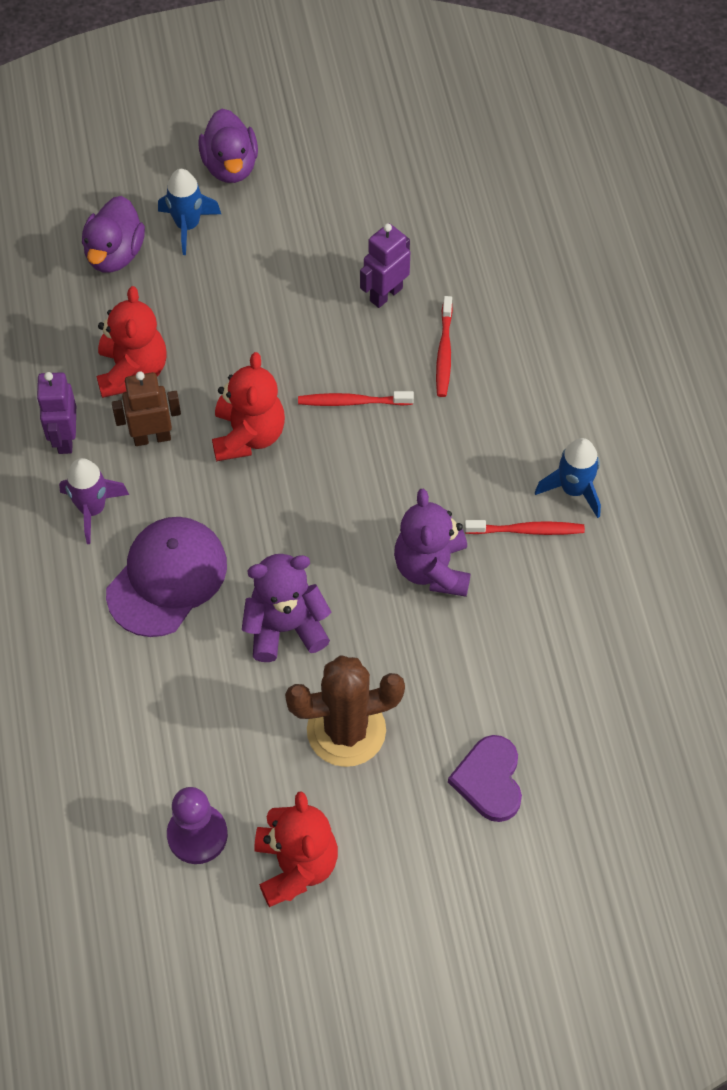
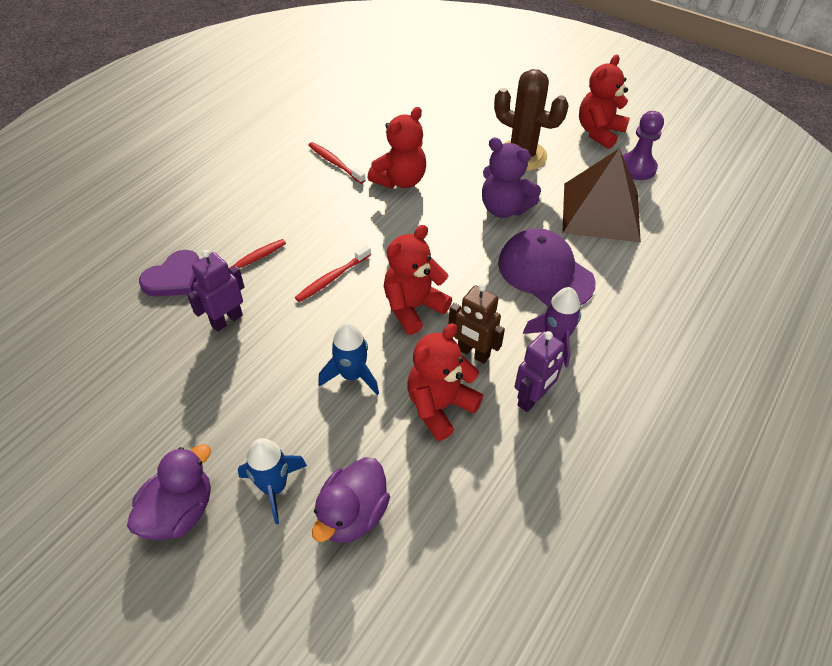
camera: 135 degrees left, 10 degrees down
(115, 254) = (352, 514): purple duck -> purple duck turned 150 degrees clockwise
(167, 578) = (545, 272): purple cap -> purple cap turned 60 degrees clockwise
(180, 716) = (600, 212): none -> brown pyramid
(352, 402) = (332, 278): red toothbrush -> red toothbrush turned 90 degrees clockwise
(385, 294) = (226, 320): purple robot -> purple robot turned 135 degrees clockwise
(432, 568) = (400, 180): purple teddy bear -> red teddy bear
(489, 780) = (479, 105): purple heart -> purple heart (174, 278)
(573, 489) = (289, 161): blue rocket -> blue rocket (352, 375)

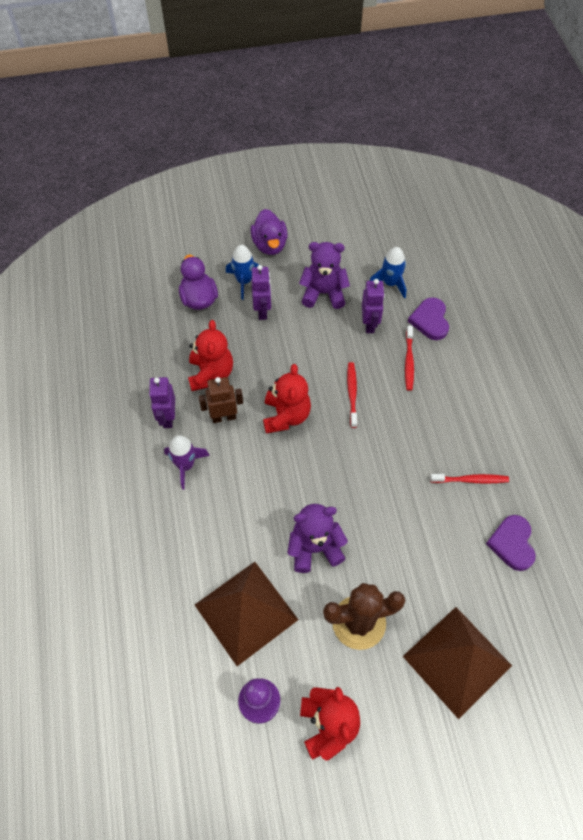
camera: 135 degrees right, 10 degrees up
(217, 390) = (323, 293): none -> purple teddy bear
(303, 429) = (262, 311): none -> purple robot
(352, 375) = (271, 352): blue rocket -> blue rocket (390, 283)
(364, 120) = (512, 543): none -> purple heart
(400, 180) = (410, 506): red teddy bear -> none
(480, 105) = (457, 661): none -> brown pyramid
(545, 272) = (235, 513): purple cap -> none

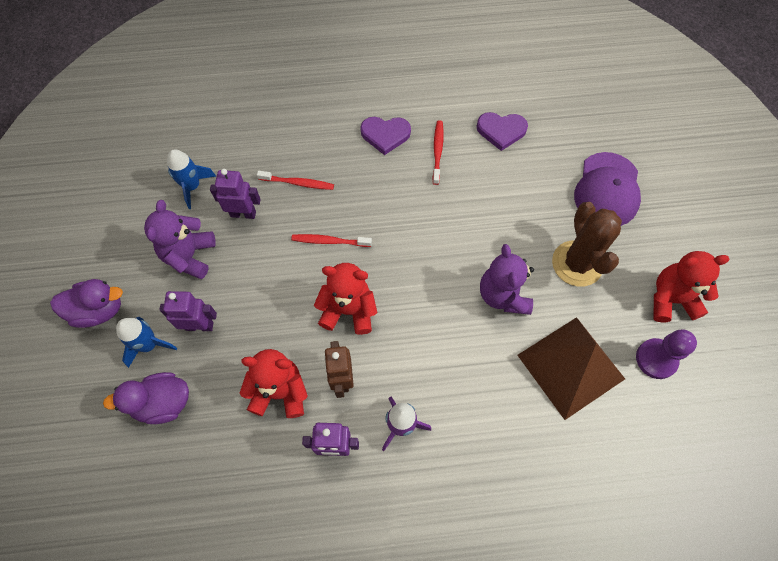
camera: 85 degrees left, 5 degrees up
(430, 320) = (250, 156): purple heart -> purple heart (385, 135)
(457, 661) = (607, 190): brown pyramid -> purple cap

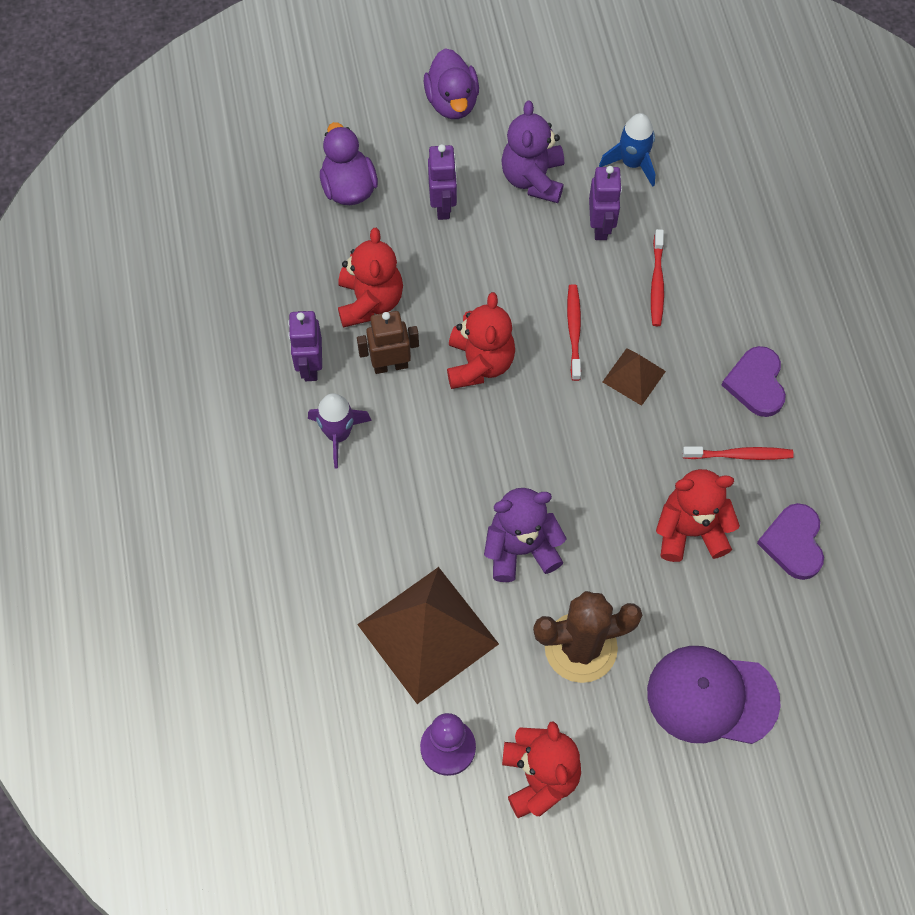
camera: 85 degrees right, 0 degrees up
(149, 345) = (415, 160): blue rocket -> none
(189, 256) = (533, 178): purple teddy bear -> purple teddy bear turned 90 degrees counterclockwise
(372, 207) = (633, 376): none -> brown pyramid
(491, 187) = (690, 531): none -> red teddy bear

